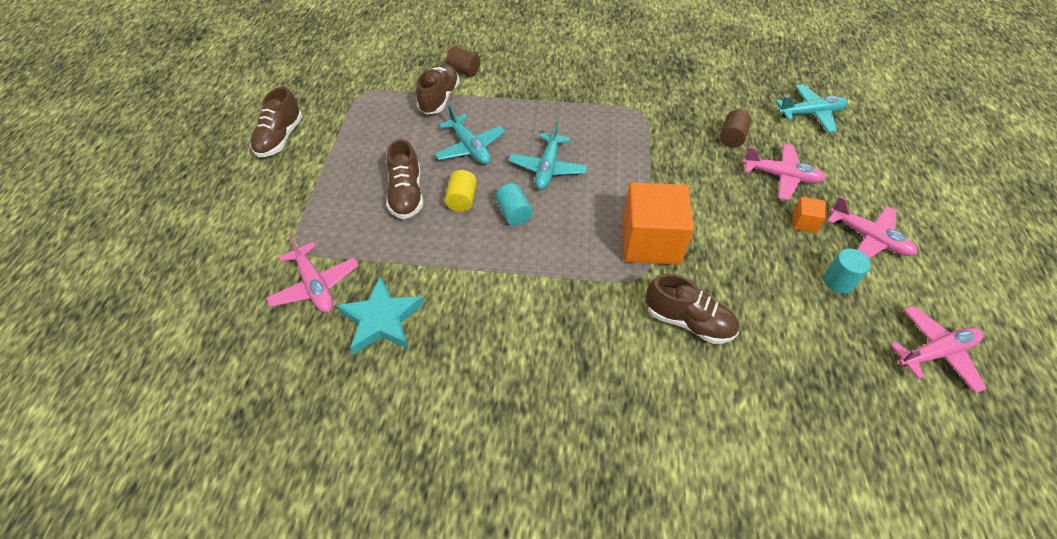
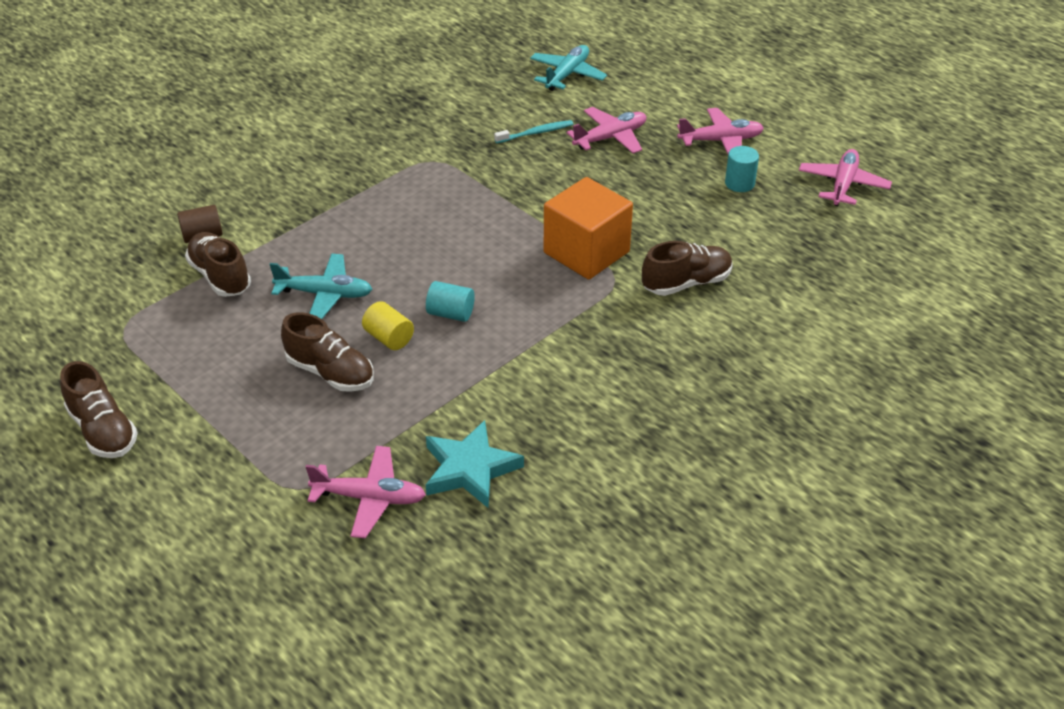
camera: 50 degrees left, 10 degrees down
(547, 168) = (423, 260): turquoise plane -> none
(732, 138) = (535, 133): brown cylinder -> turquoise toothbrush
(804, 222) = (669, 160): orange cube -> none

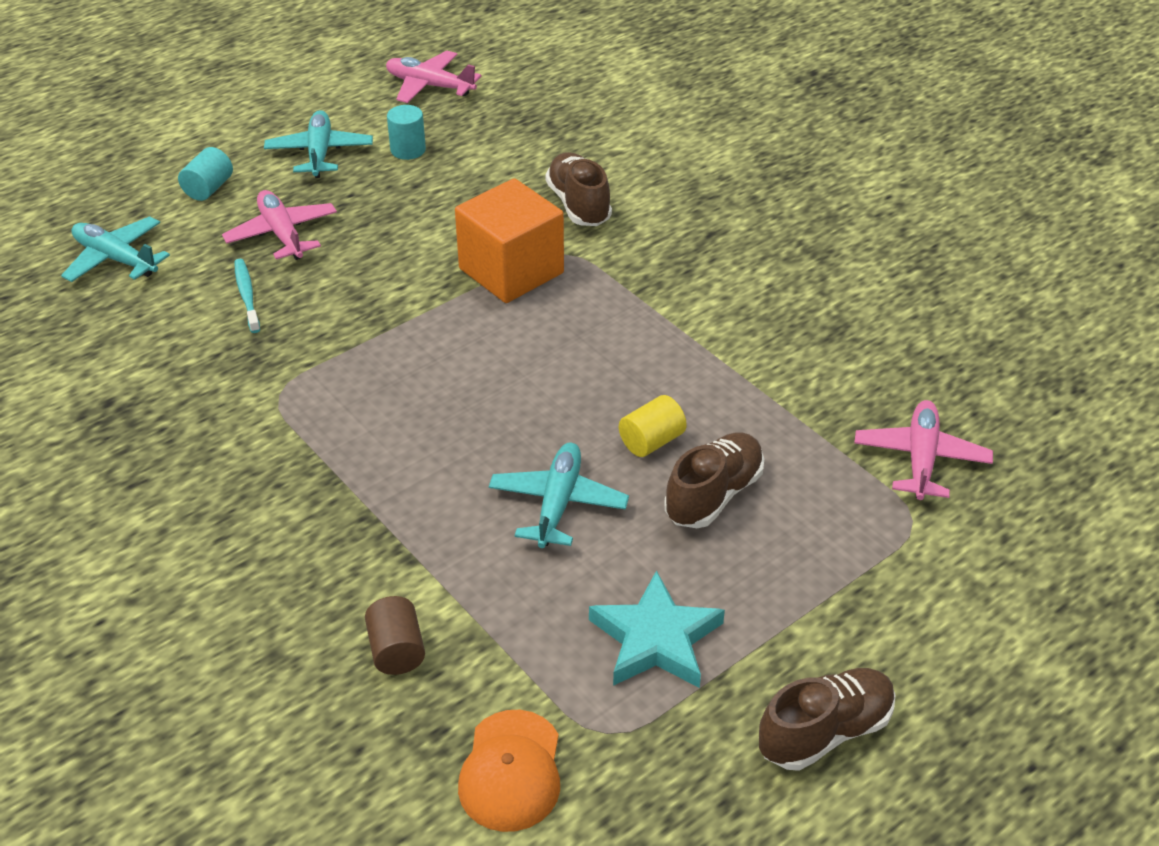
camera: 85 degrees left, 0 degrees up
(103, 290) = (511, 771): none -> orange cap
(220, 276) = (501, 621): brown shoe -> none
(450, 313) = (610, 386): turquoise cylinder -> turquoise cylinder (209, 188)
(470, 469) = (870, 379): turquoise star -> turquoise star (656, 639)
(721, 141) = (319, 153): pink plane -> turquoise plane

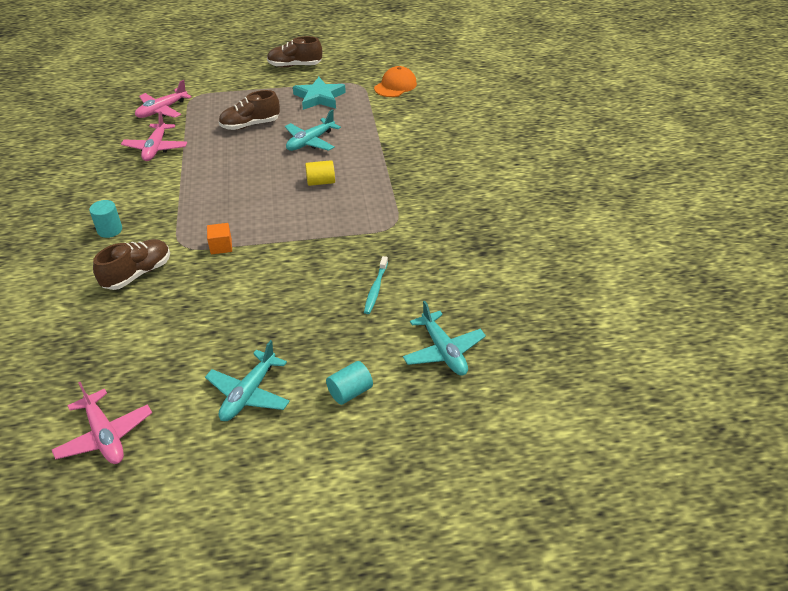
camera: 150 degrees left, 0 degrees up
(282, 234) = (326, 327): pink plane -> pink plane (156, 148)
(396, 650) = (409, 121): brown cylinder -> none
(408, 150) = (188, 367): turquoise cylinder -> turquoise cylinder (110, 230)
(511, 271) = (221, 246): orange cube -> orange cube, size x0.43
(578, 205) = (137, 274): brown shoe -> brown shoe turned 150 degrees counterclockwise
(651, 441) = (250, 149): yellow cylinder -> yellow cylinder (321, 182)

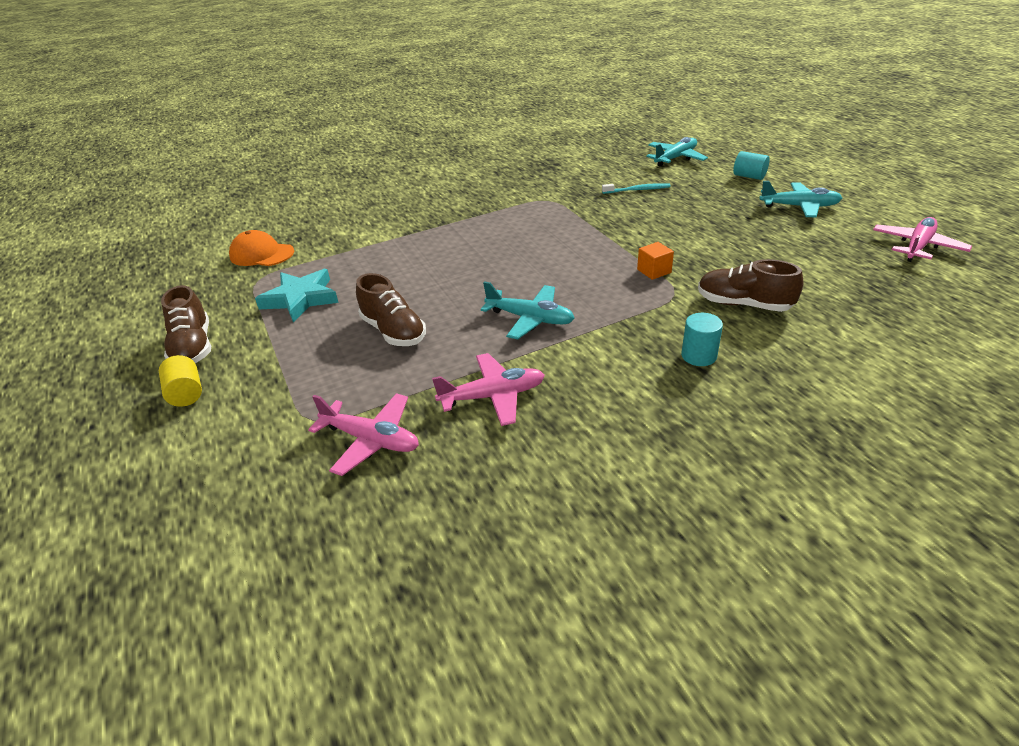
camera: 105 degrees left, 5 degrees down
(310, 142) = (420, 275): turquoise plane -> turquoise plane (530, 319)
(321, 182) = (501, 248): yellow cylinder -> yellow cylinder (186, 393)

